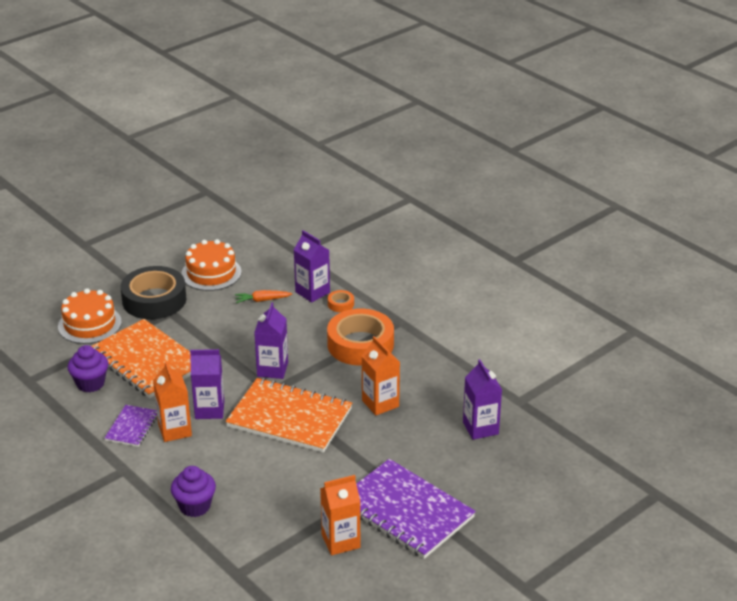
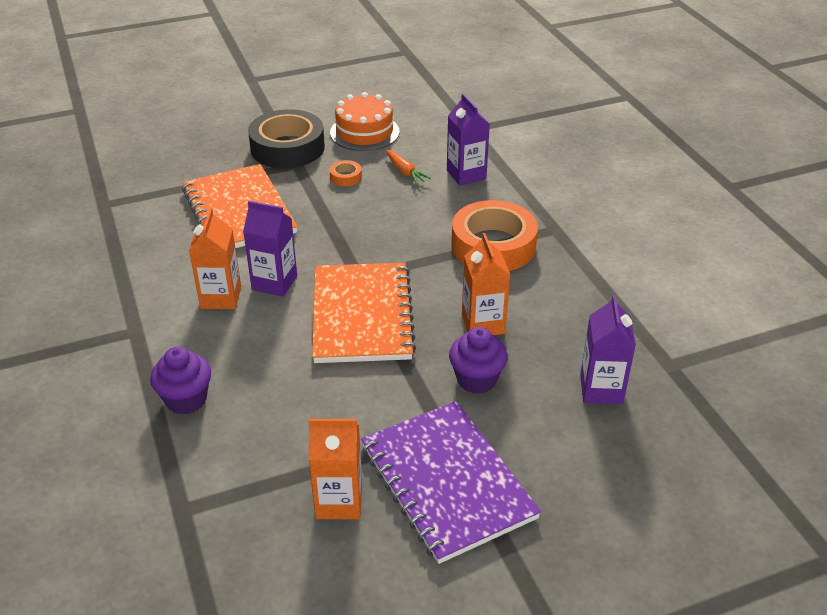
camera: 20 degrees right, 5 degrees up
(89, 324) = (205, 159): orange cake -> none
(90, 383) = (164, 222): purple cupcake -> purple cupcake (476, 379)
(132, 427) = (176, 282): purple notebook -> none
(262, 300) = (405, 172): orange carrot -> orange carrot turned 135 degrees counterclockwise
(272, 369) = (373, 252): purple carton -> none
(289, 418) = (362, 315): orange notebook -> orange notebook turned 45 degrees clockwise
(340, 304) = (492, 194): orange tape -> orange tape (345, 177)

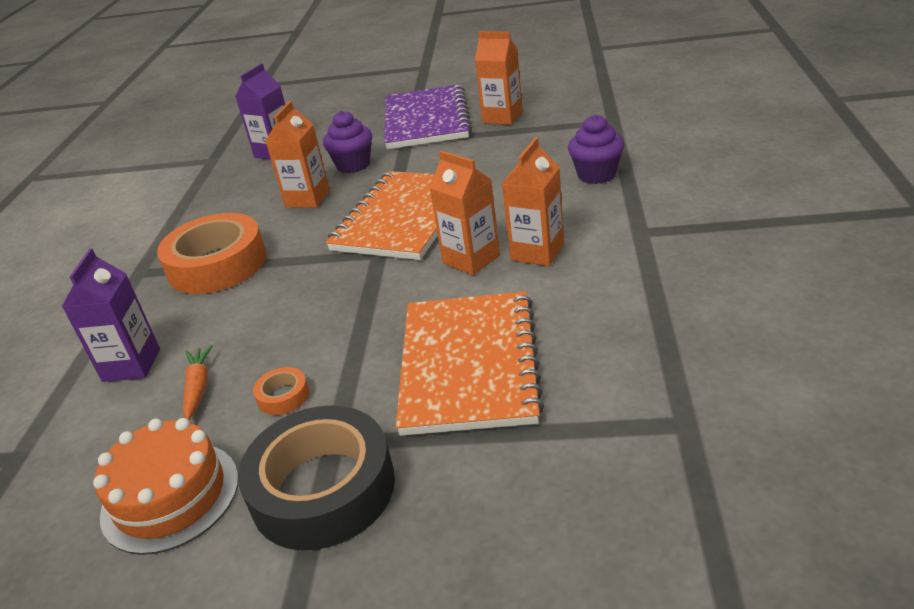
camera: 150 degrees left, 5 degrees down
(274, 282) = (471, 259): purple carton -> orange carton

